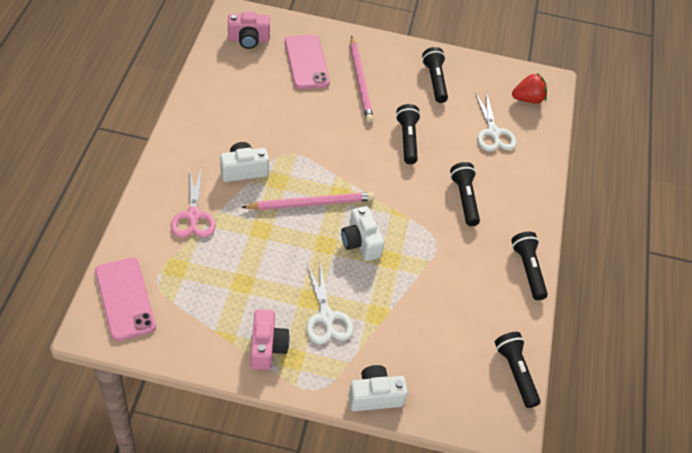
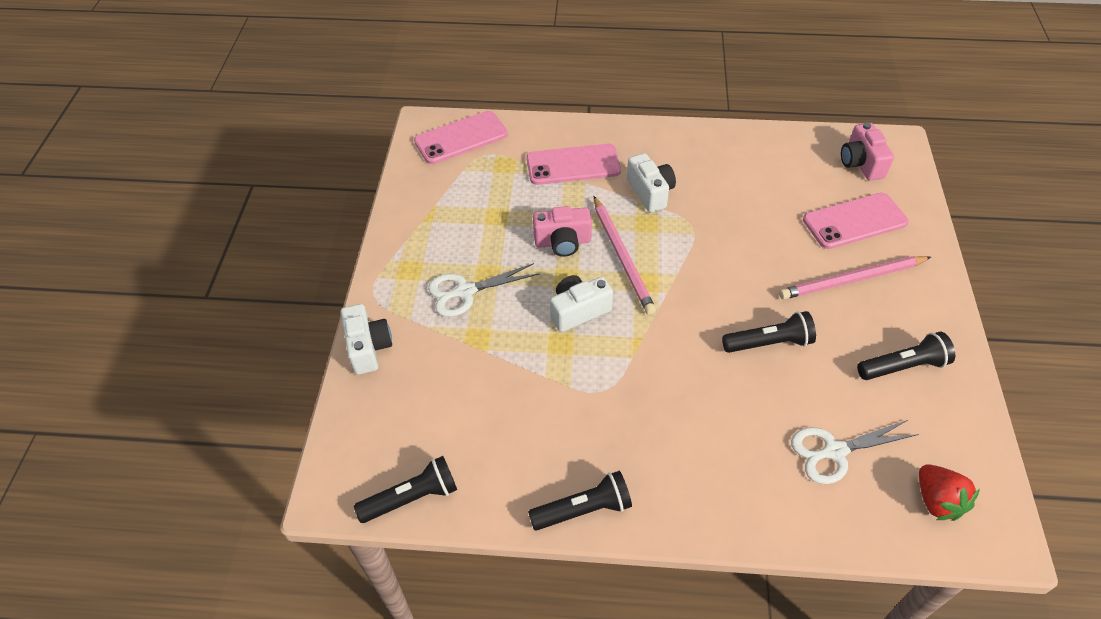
camera: 90 degrees right, 0 degrees up
(193, 216) = (573, 165): pink scissors -> pink phone
(267, 347) = (420, 247): pink camera -> pink camera (562, 242)
(464, 199) = (687, 420): black flashlight -> none

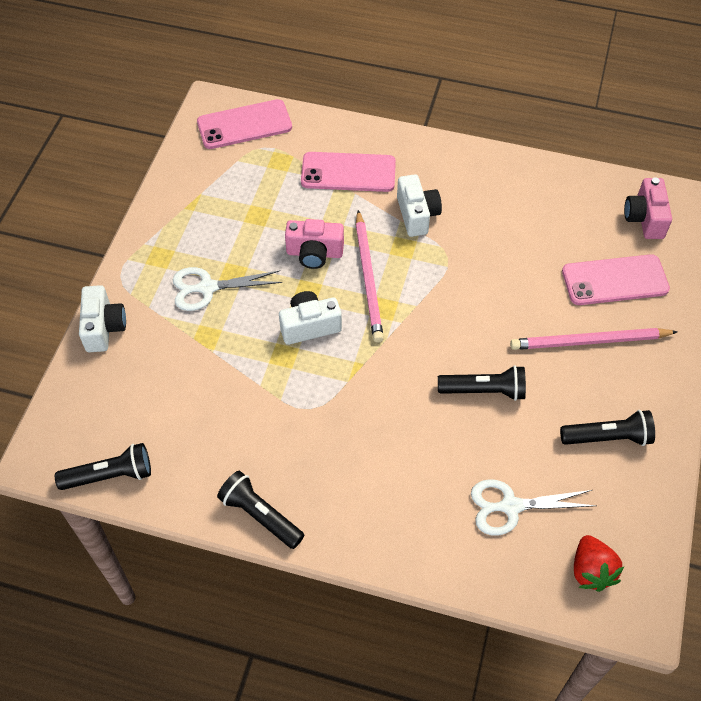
camera: 10 degrees right, 5 degrees up
(583, 509) = (260, 515): black flashlight -> black flashlight turned 135 degrees counterclockwise

